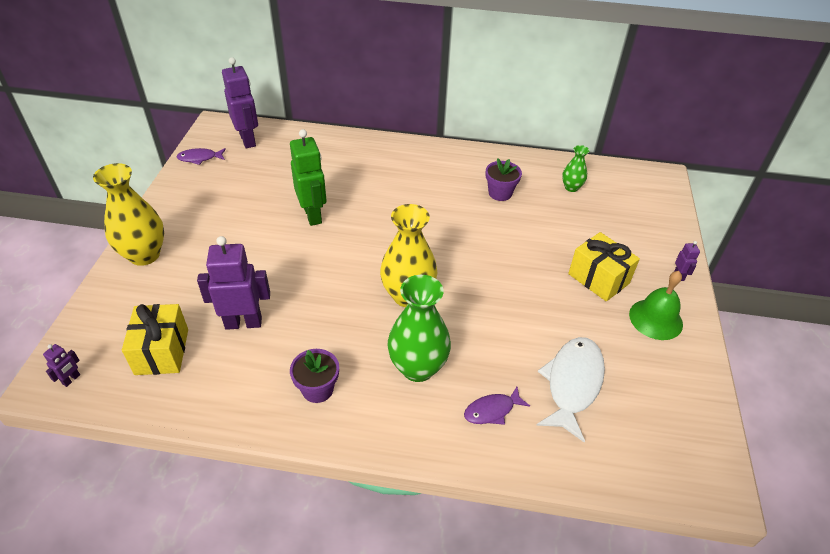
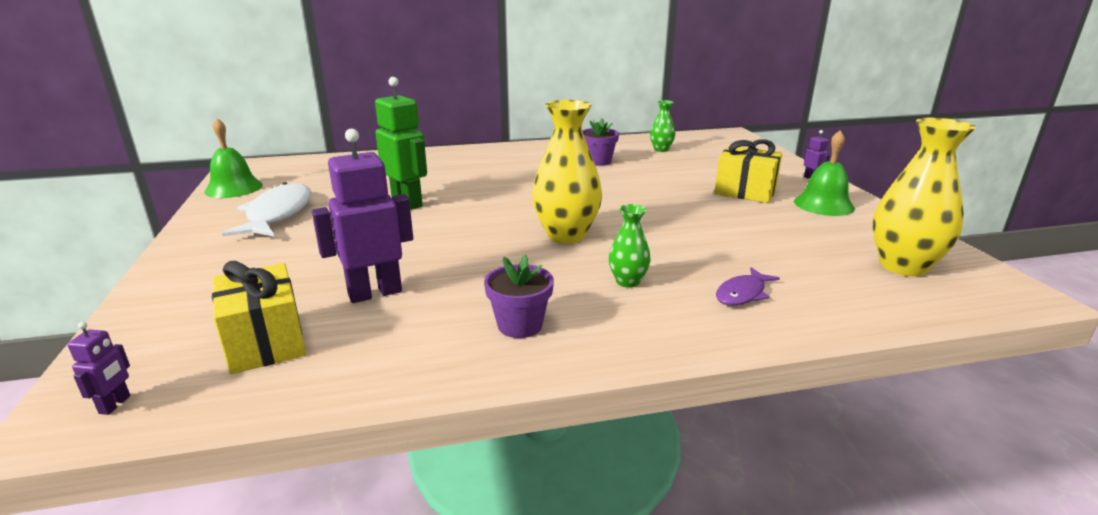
camera: 20 degrees left, 20 degrees down
(144, 255) = (192, 266): yellow vase -> yellow vase (903, 266)
(199, 158) = (234, 188): purple fish -> green bell
(248, 140) = (290, 169): purple robot -> none
(418, 368) = (627, 282): green vase -> green vase, size x0.52
(572, 384) = (800, 258): white fish -> white fish (278, 214)

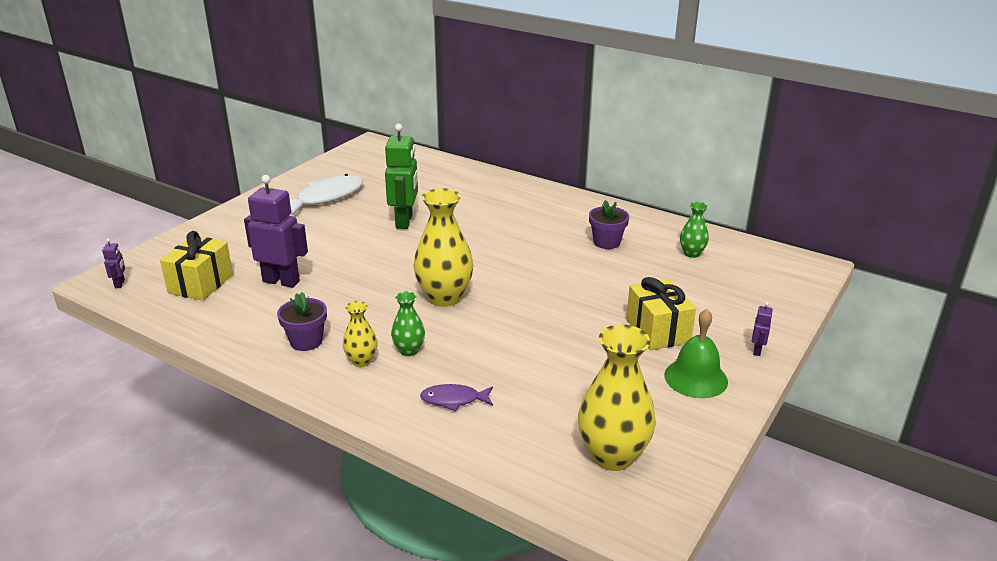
camera: 45 degrees right, 5 degrees up
(115, 405) = (120, 284): purple robot -> purple robot turned 60 degrees counterclockwise
(234, 188) = (337, 163): green bell -> none
(609, 310) = (361, 361): none -> yellow vase

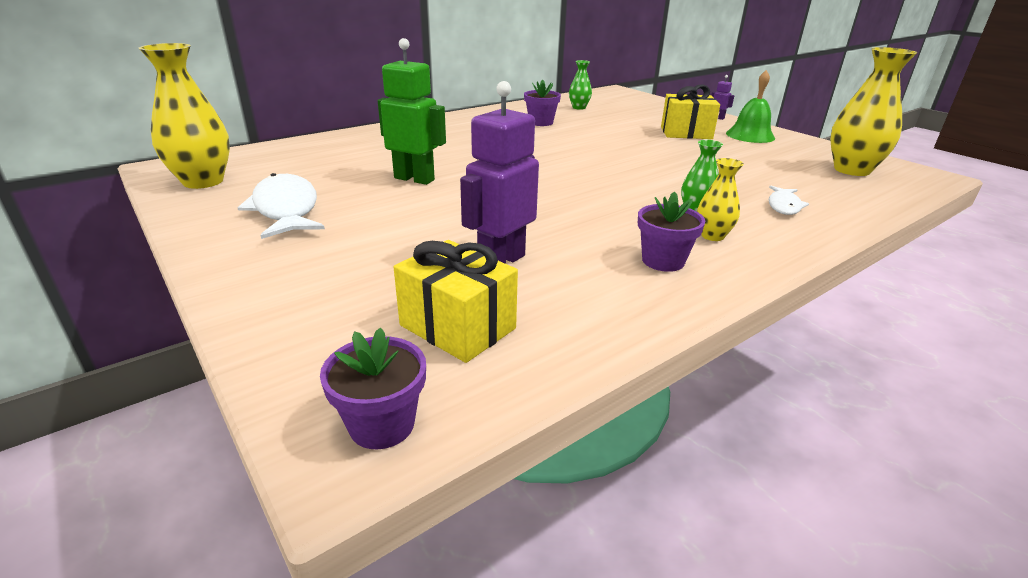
camera: 70 degrees left, 0 degrees up
(120, 284) = (382, 424): purple robot -> purple flower pot
(444, 297) = (599, 185): yellow vase -> yellow vase (203, 181)
(454, 400) = (784, 206): purple fish -> white fish

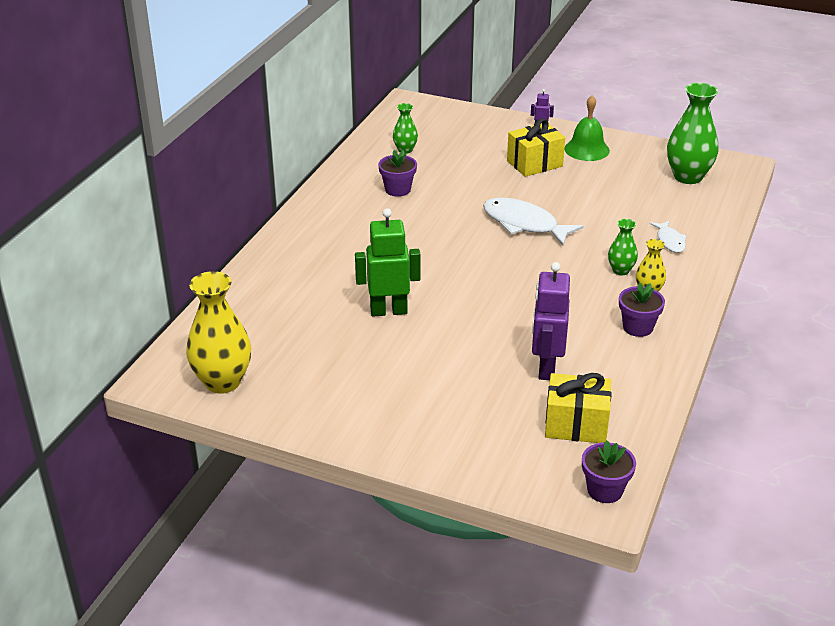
camera: 30 degrees left, 5 degrees up
(286, 209) = (340, 382): white fish -> white fish (524, 224)
(852, 170) = (688, 177): yellow vase -> green vase

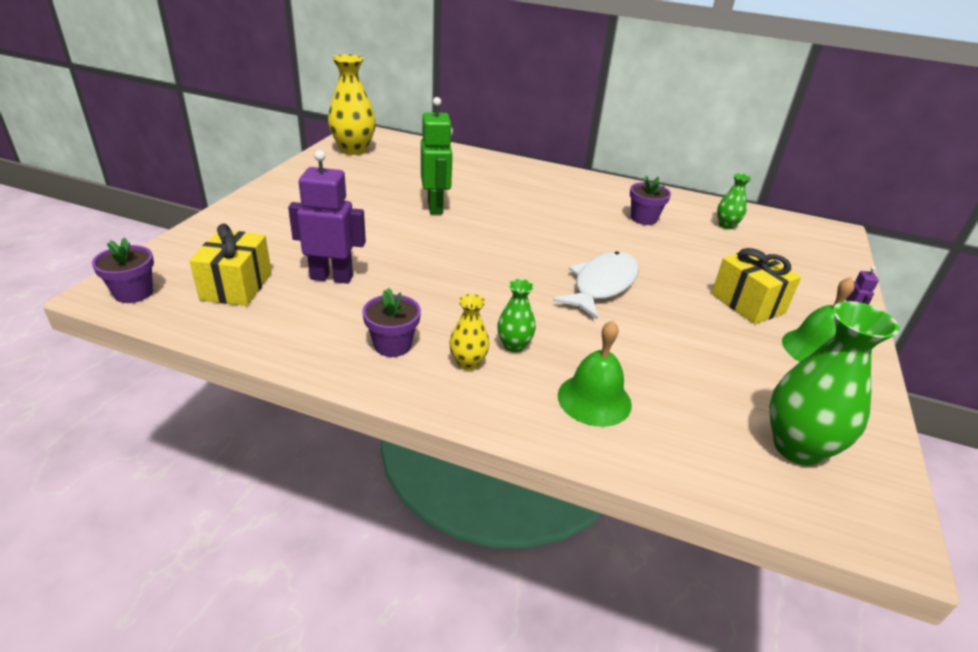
camera: 85 degrees right, 0 degrees up
(670, 241) = (594, 399): white fish -> green bell

